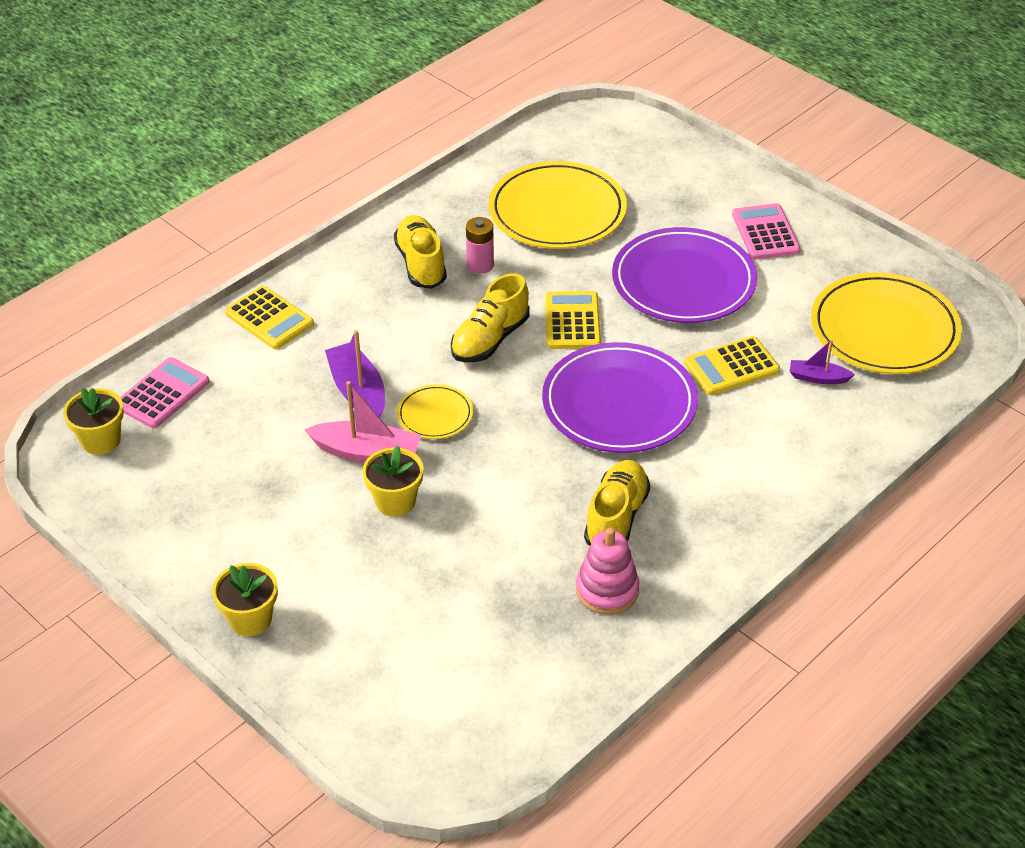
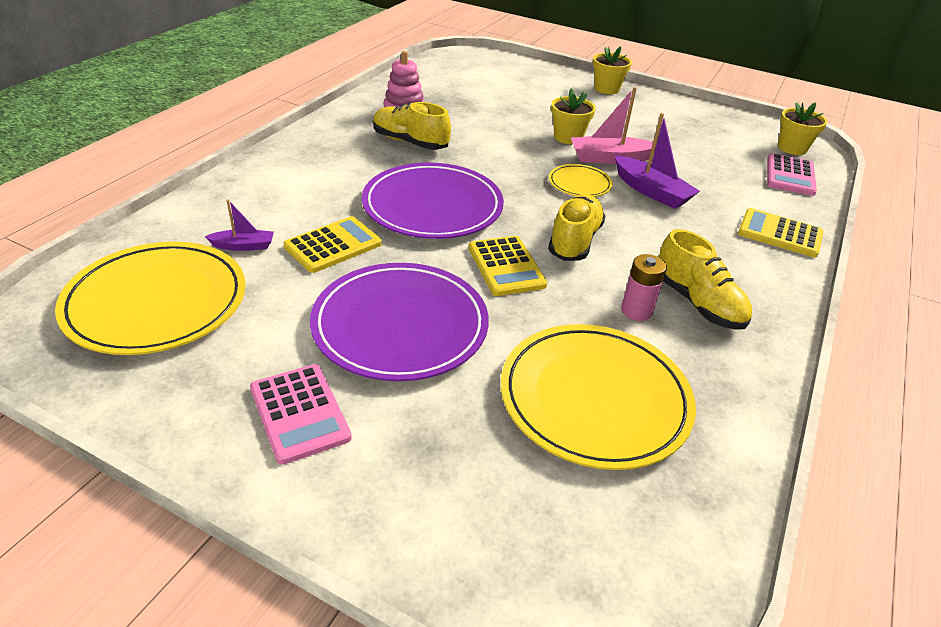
camera: 160 degrees right, 5 degrees down
(616, 518) = (410, 142): yellow shoe -> yellow shoe turned 120 degrees clockwise

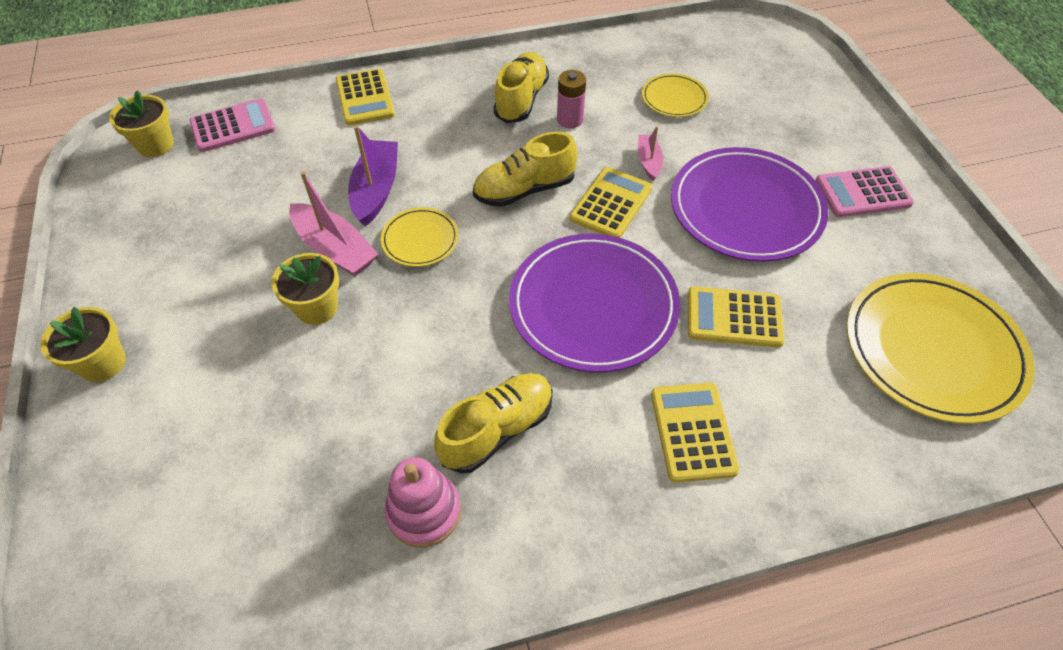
camera: 130 degrees left, 15 degrees up
(243, 246) = (820, 372): purple boat -> none
(300, 413) = (862, 193): pink calculator -> pink calculator turned 120 degrees counterclockwise
(305, 184) = (692, 432): none -> yellow calculator
(410, 142) = (497, 430): yellow shoe -> yellow shoe turned 120 degrees counterclockwise
(525, 316) = (649, 161): none -> pink boat
(594, 398) = (674, 98): yellow plate -> yellow plate, size x0.49

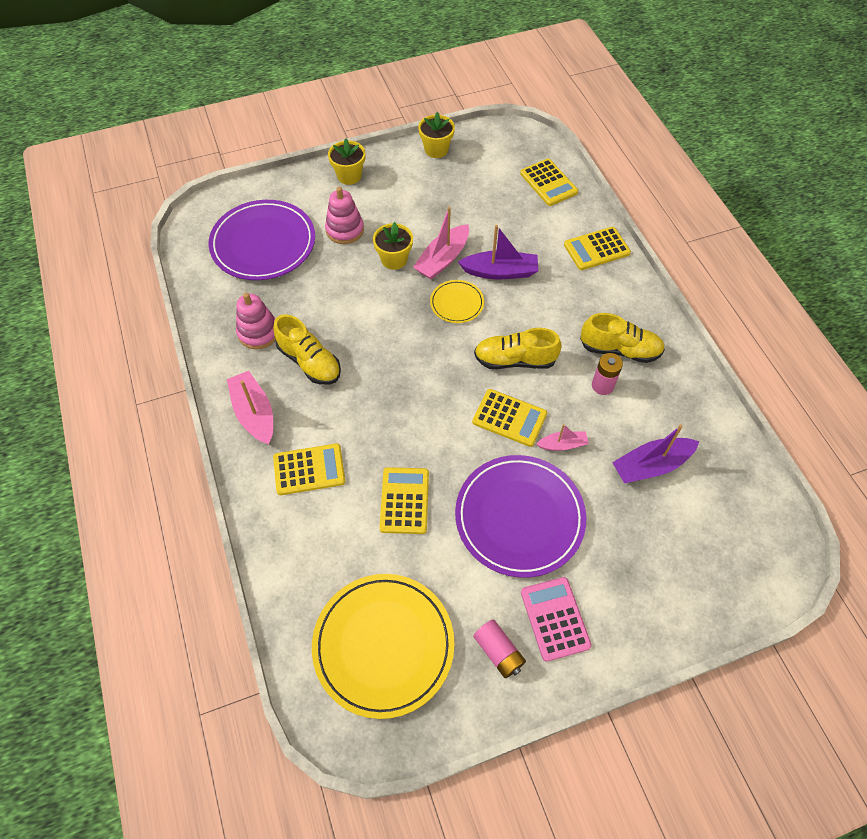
camera: 85 degrees right, 5 degrees up
(155, 145) = (522, 150): yellow flower pot -> yellow flower pot (436, 149)
(230, 373) = (345, 230): none -> pink stacking toy
(233, 126) = (548, 183): pink calculator -> yellow calculator
(524, 190) = (515, 360): yellow shoe -> yellow shoe turned 60 degrees counterclockwise
(591, 514) = (254, 413): none -> pink boat
(593, 305) = (408, 409): purple plate -> purple plate (263, 243)
(674, 98) = (651, 465): yellow plate -> purple boat
(911, 242) = (498, 652): none -> pink battery

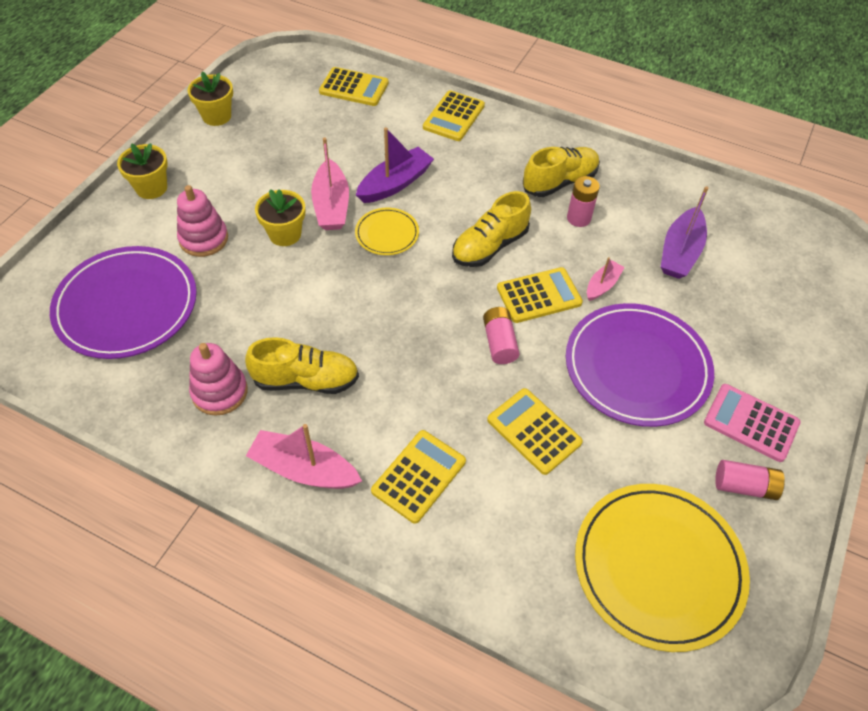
camera: 45 degrees left, 5 degrees down
(447, 428) = (499, 342): none -> pink battery

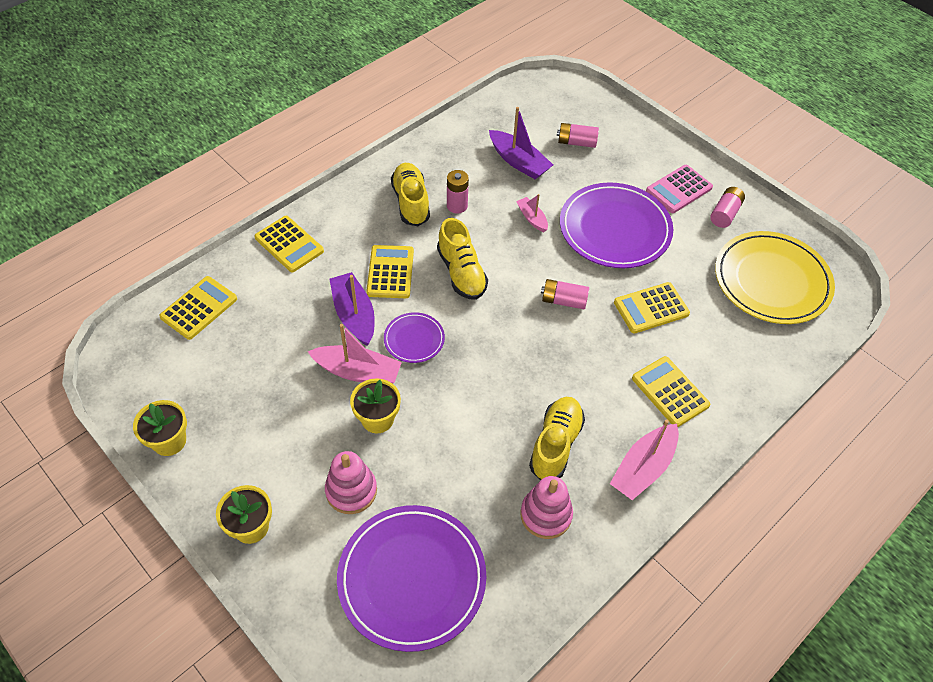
camera: 70 degrees left, 0 degrees up
(387, 234) = (414, 339): yellow plate -> purple plate
(539, 295) = (526, 260): yellow calculator -> yellow calculator (390, 272)
(752, 298) = (576, 142): none -> pink battery

